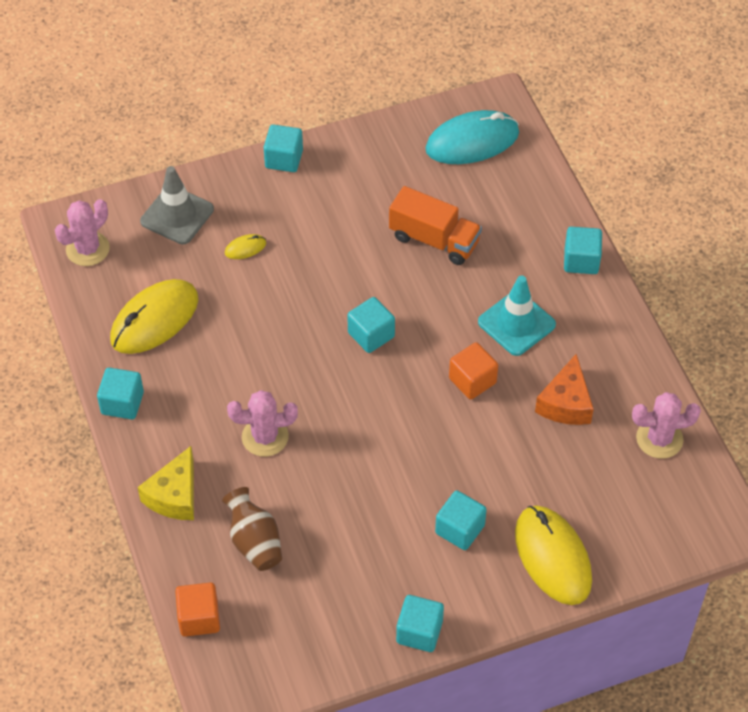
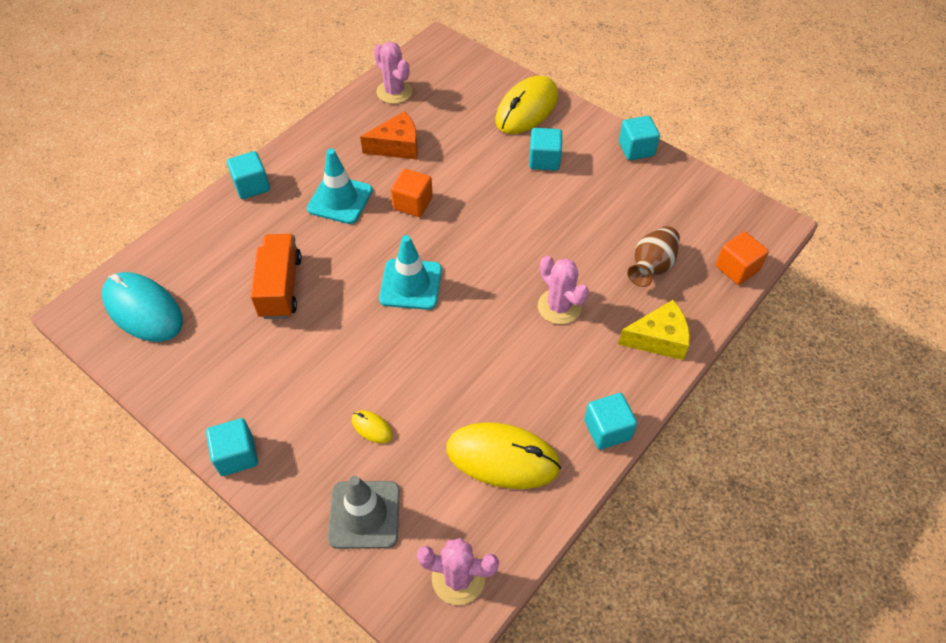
camera: 120 degrees left, 0 degrees up
(371, 335) = (411, 284): turquoise cube -> turquoise traffic cone

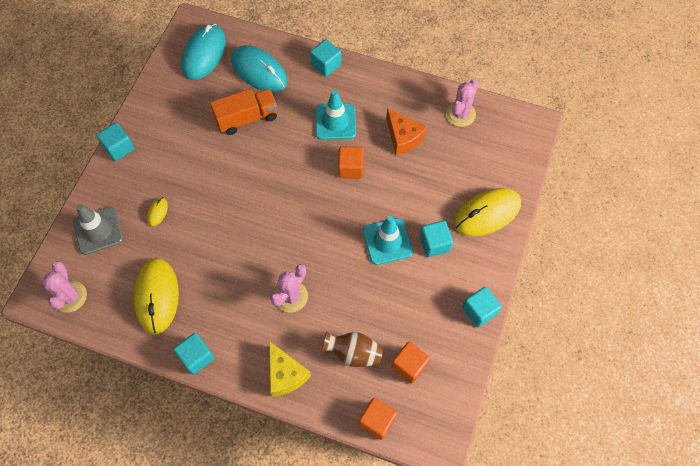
camera: 70 degrees right, 10 degrees up
(215, 255) = (259, 71): none -> turquoise mouse
(411, 284) = (276, 193): turquoise traffic cone -> turquoise traffic cone (387, 241)
(526, 109) = (487, 213): yellow mouse -> yellow mouse turned 45 degrees counterclockwise
(680, 223) = (409, 366): none -> orange cube

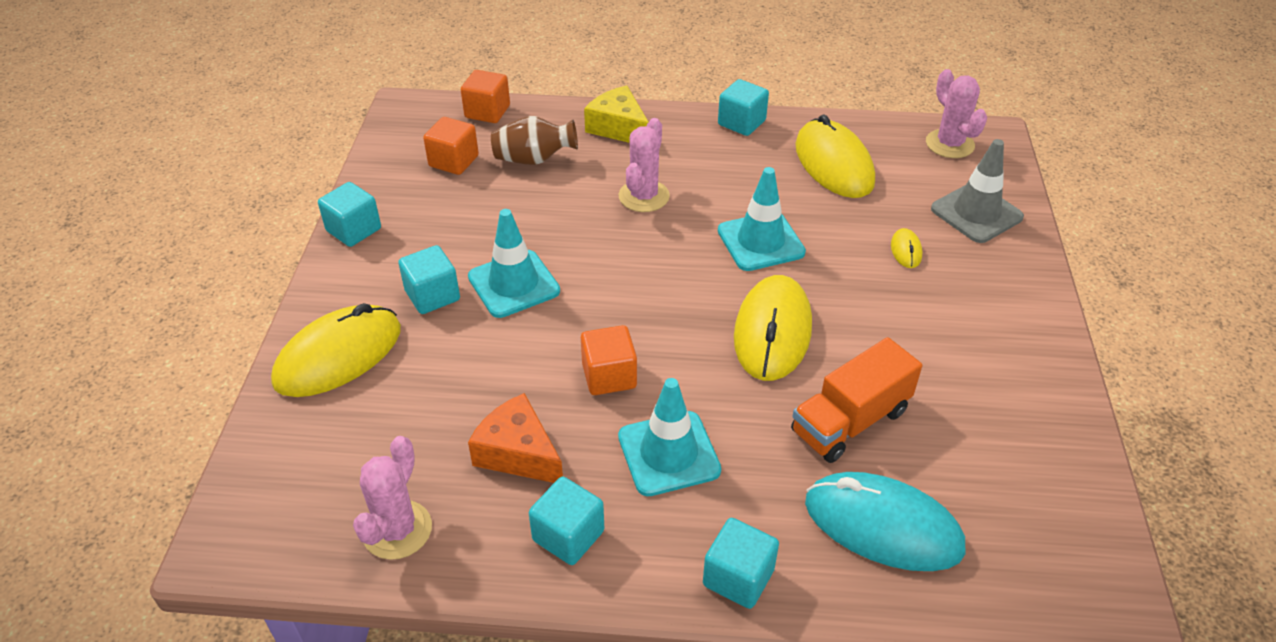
camera: 165 degrees right, 20 degrees down
(119, 148) = (1045, 322): turquoise cube -> turquoise cube (568, 535)
(204, 54) = (1029, 537): turquoise mouse -> none
(236, 239) = (760, 242): none -> turquoise traffic cone
(259, 175) = (772, 332): none -> yellow mouse

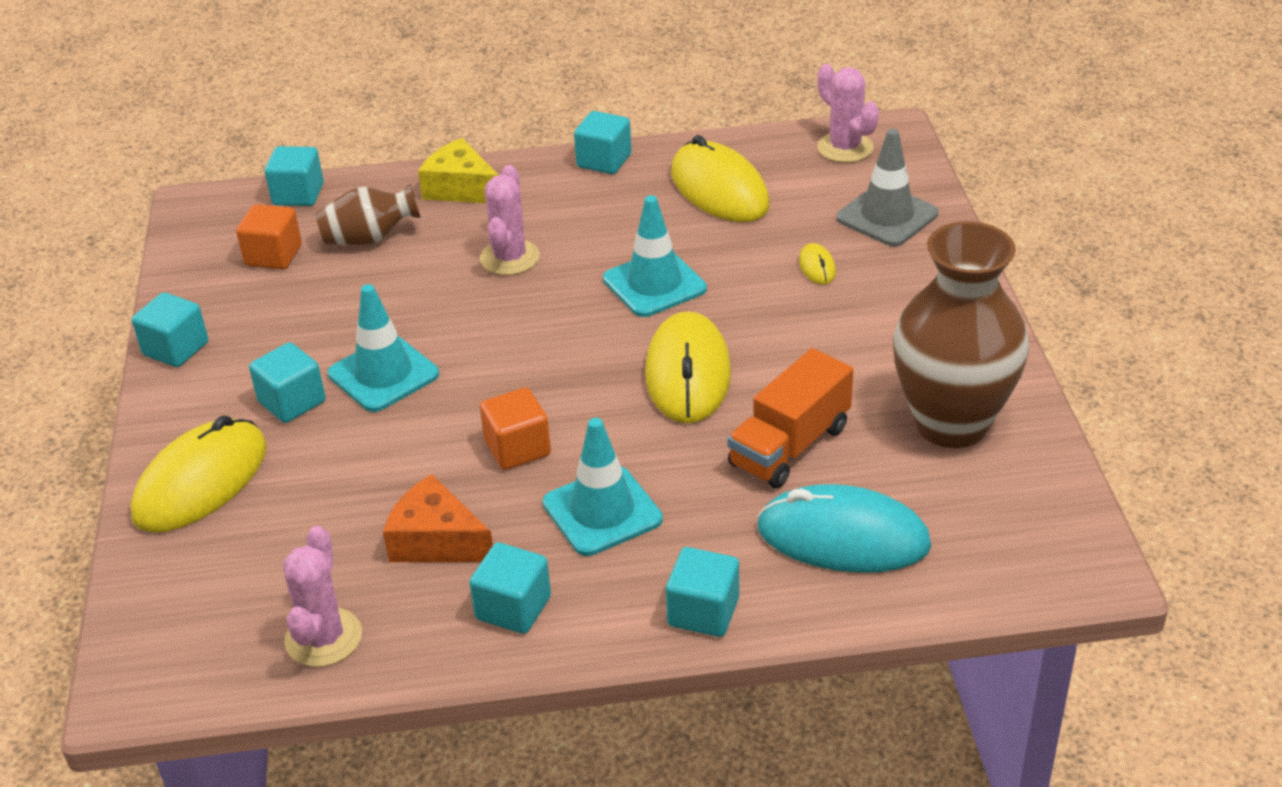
camera: 10 degrees left, 5 degrees down
(487, 112) = (298, 194): orange cube -> turquoise cube
(1004, 428) = (951, 424): none -> brown vase

